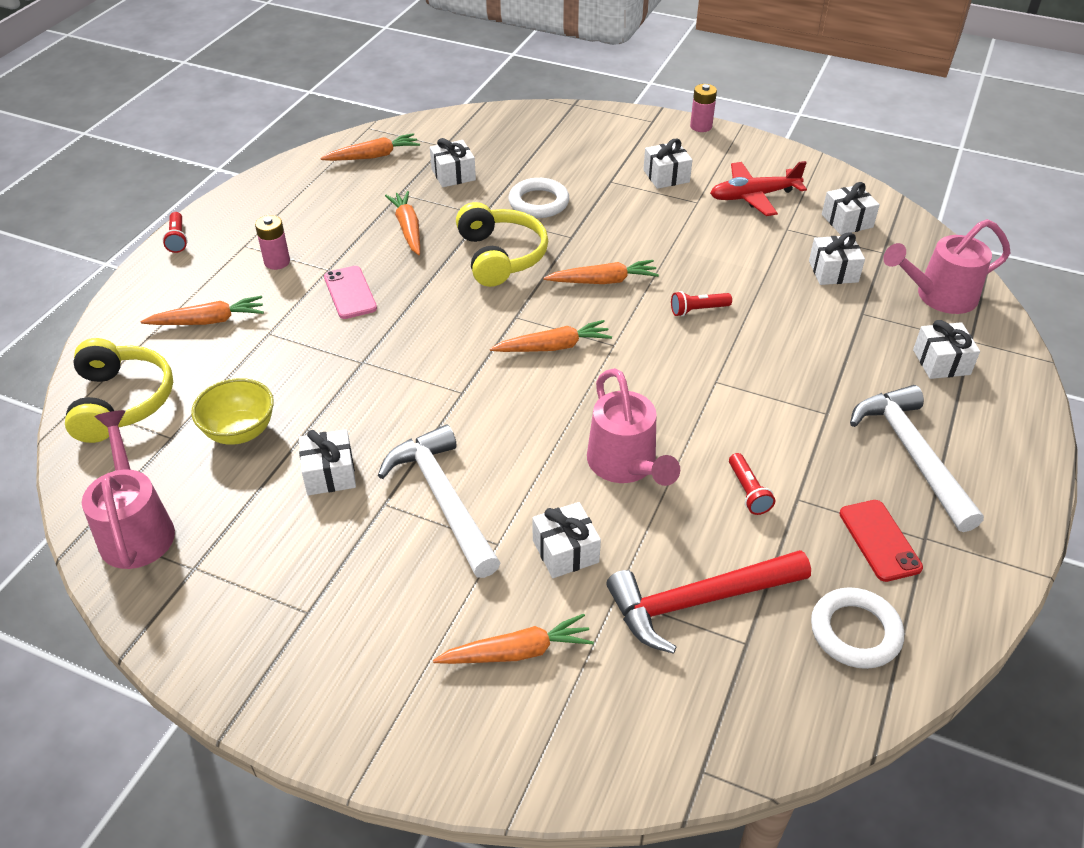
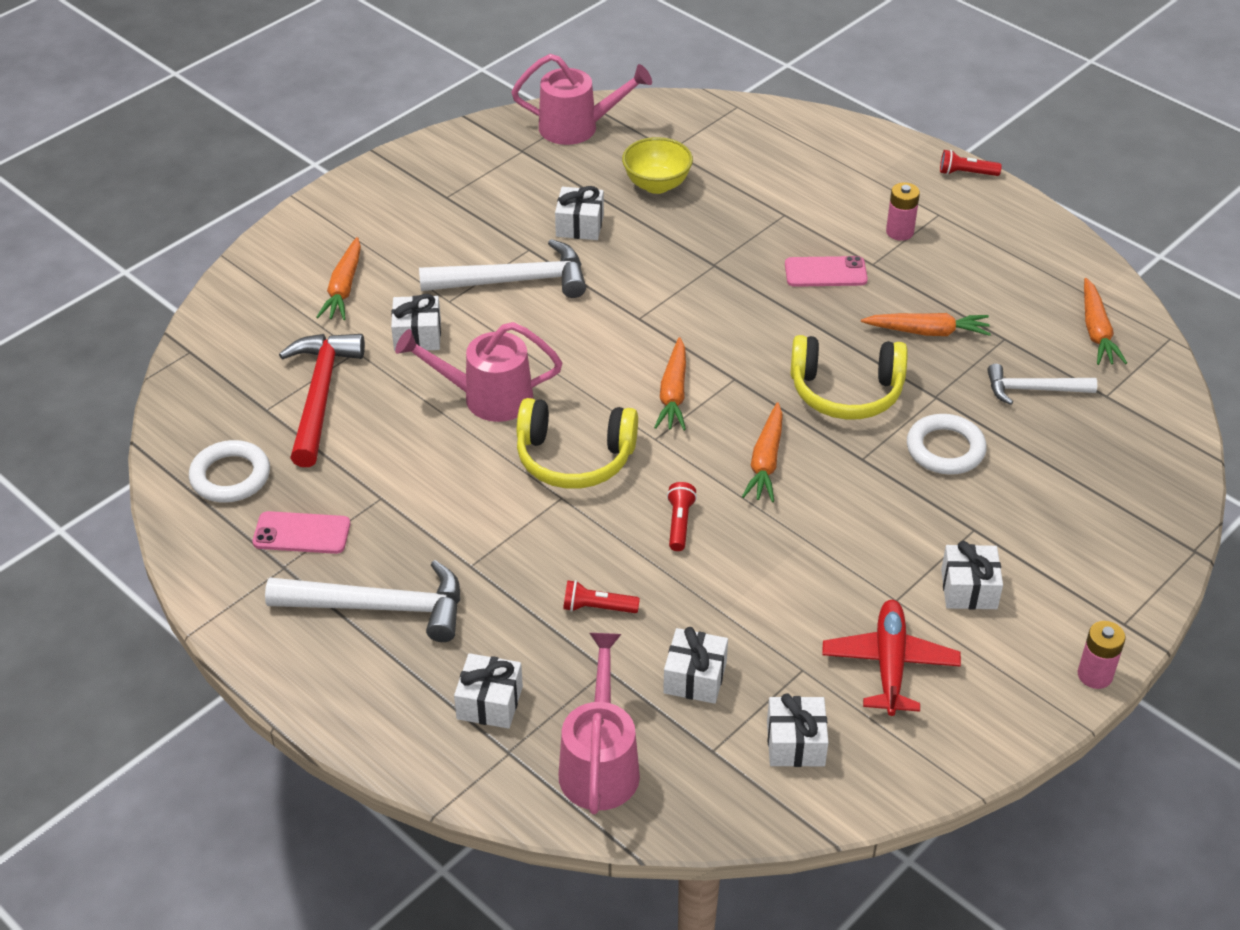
camera: 110 degrees right, 0 degrees up
(121, 402) = (728, 128): yellow headphones -> yellow headphones (574, 457)
(208, 321) = (819, 181): orange carrot -> none
(453, 174) = (1033, 390): white gift -> white hammer
(748, 491) = (409, 467): red flashlight -> red flashlight (597, 607)
(879, 540) = (302, 533): red phone -> pink phone

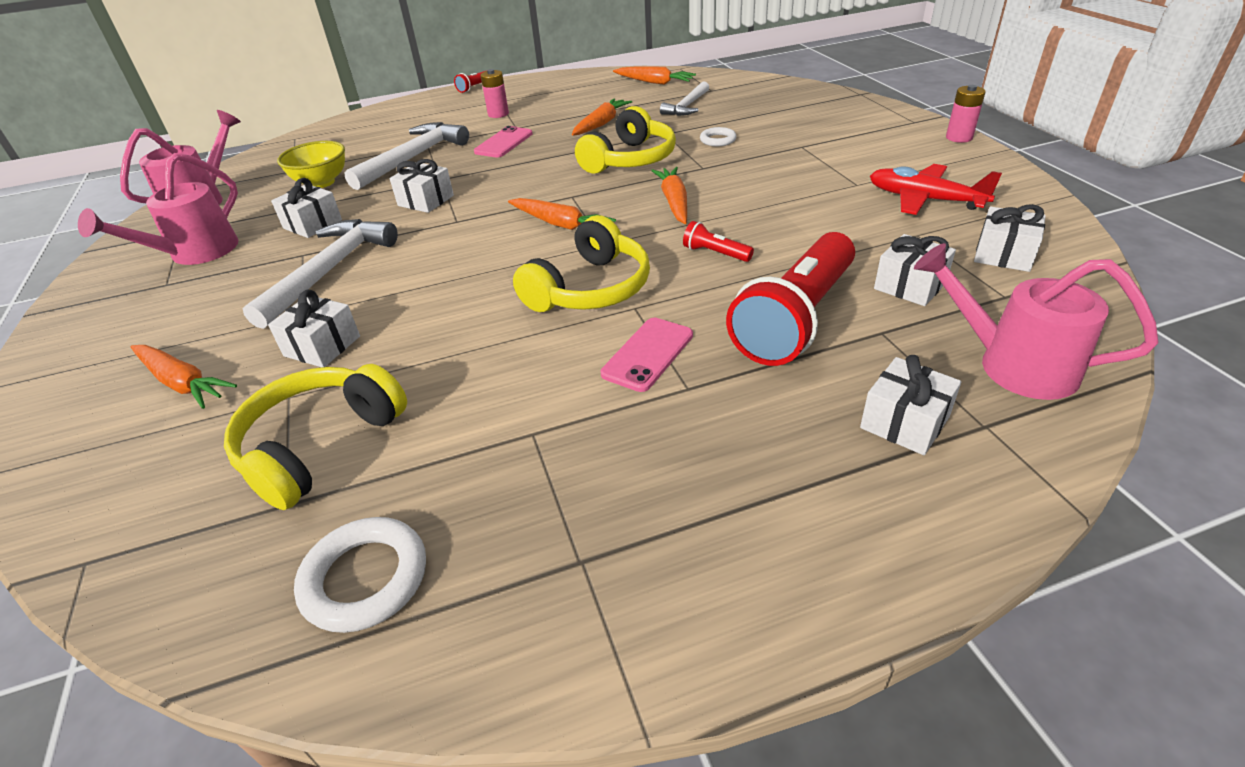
camera: 60 degrees left, 5 degrees down
(302, 533) = (534, 524): pink phone -> pink phone (648, 354)
(320, 395) = (320, 445): red hammer -> yellow headphones
(380, 607) = (710, 479): white hammer -> white hammer (413, 158)
(487, 397) = (460, 321): pink watering can -> pink watering can (195, 253)
(597, 607) = (795, 319): red flashlight -> red flashlight, size x2.45
(766, 461) = (674, 202): orange carrot -> orange carrot turned 135 degrees counterclockwise
(945, 449) = (718, 140): white ring -> white ring, size x0.60
(969, 589) = (859, 158): white gift -> white gift (426, 200)

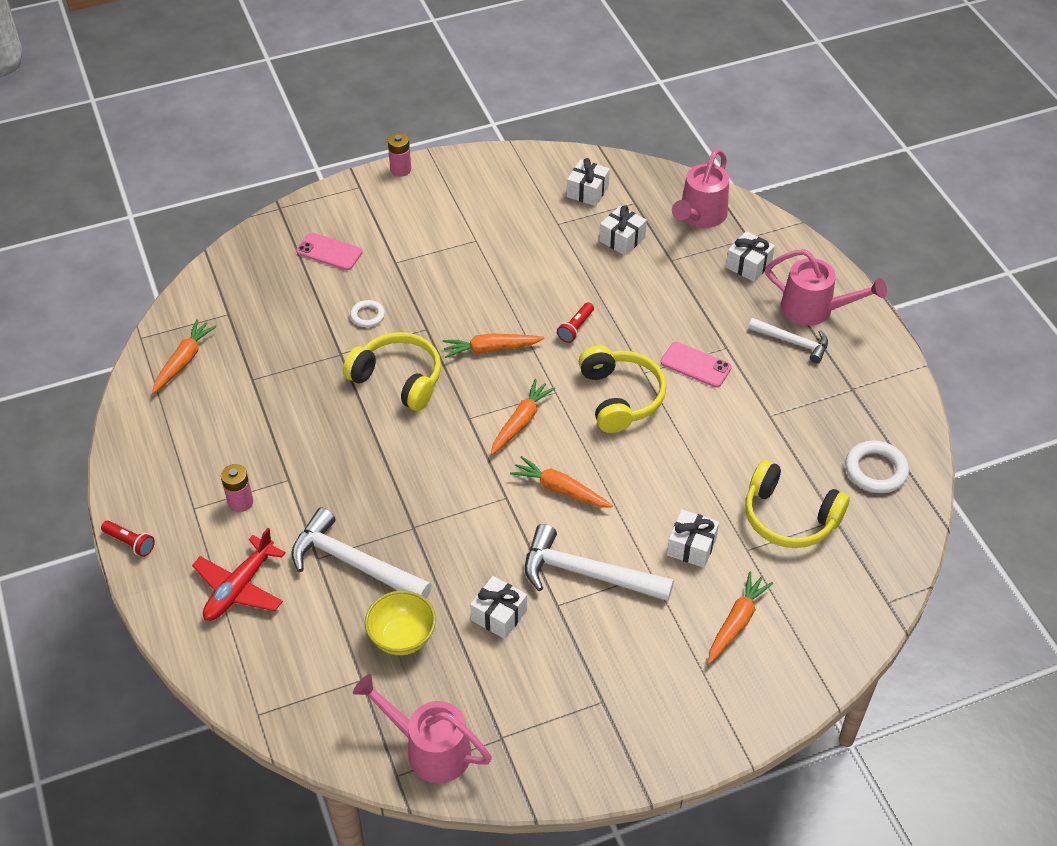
camera: 95 degrees left, 10 degrees up
(195, 253) = (548, 700): pink watering can -> pink watering can (814, 310)
(426, 200) = (461, 529): white gift -> none
(503, 143) = (331, 485): pink phone -> pink phone (329, 252)
(589, 288) = (620, 397): yellow headphones -> yellow headphones turned 45 degrees clockwise
(601, 124) = (301, 404): orange carrot -> orange carrot (560, 489)
(687, 106) = (271, 334): white hammer -> white hammer (793, 342)
(795, 319) = (657, 295): red flashlight -> none
(924, 199) = (507, 210): red plane -> red plane (239, 588)

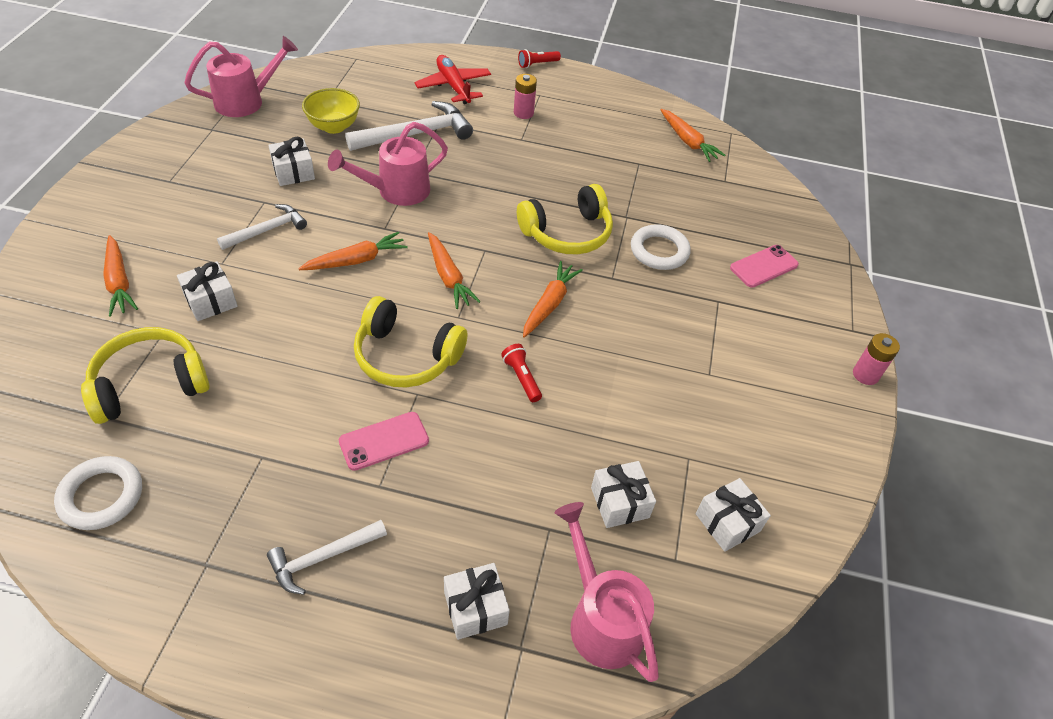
camera: 120 degrees right, 0 degrees up
(367, 316) = (659, 251): white ring -> white ring, size x1.67
(587, 574) = (267, 230): white hammer -> white hammer, size x0.61
(814, 310) = (343, 625): pink watering can -> pink watering can (396, 191)

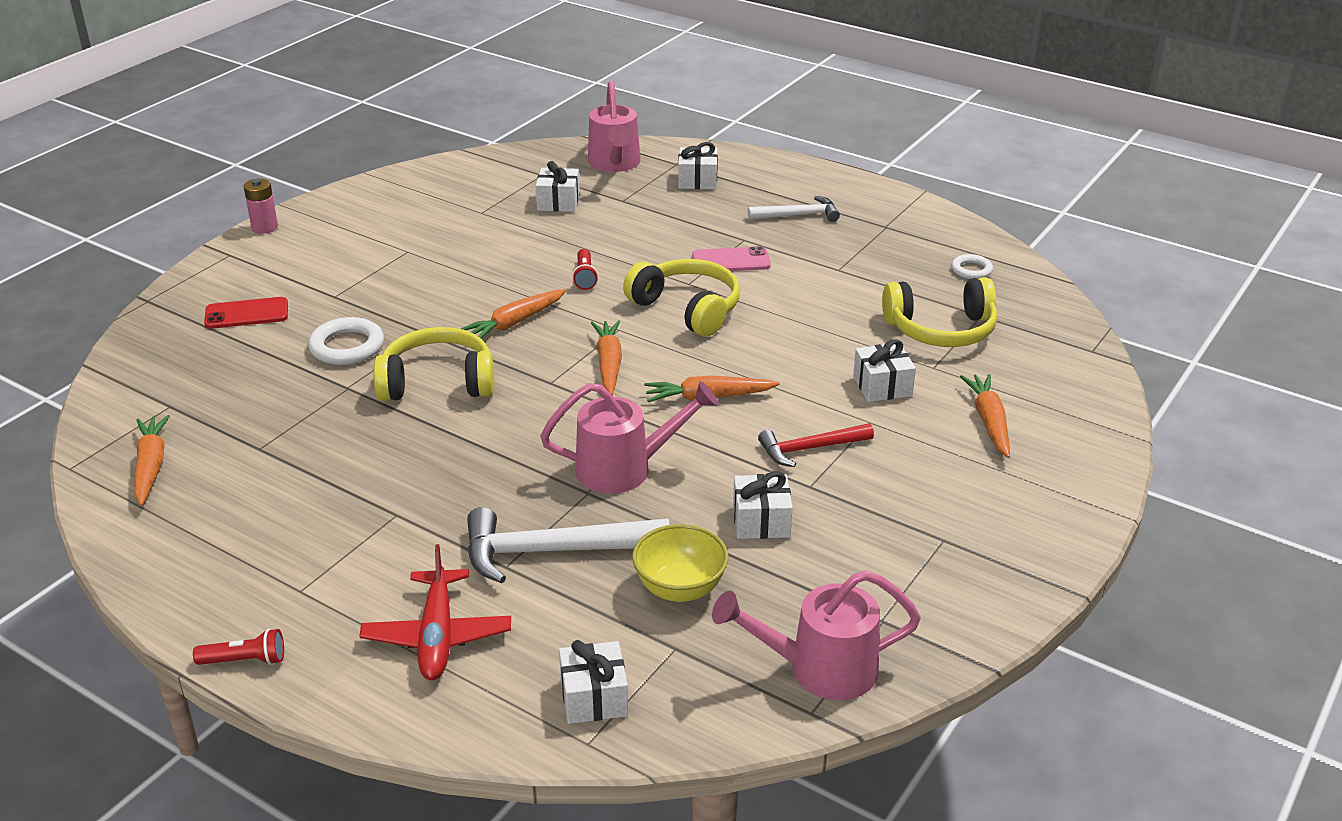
camera: 155 degrees left, 15 degrees down
(101, 496) = (971, 270): white ring -> white ring, size x0.60
(267, 230) = (810, 449): white hammer -> red hammer
(523, 113) = (356, 559): pink battery -> none
(727, 522) = (486, 181): white gift -> white gift (594, 697)
(763, 266) = (246, 314): pink phone -> red phone

